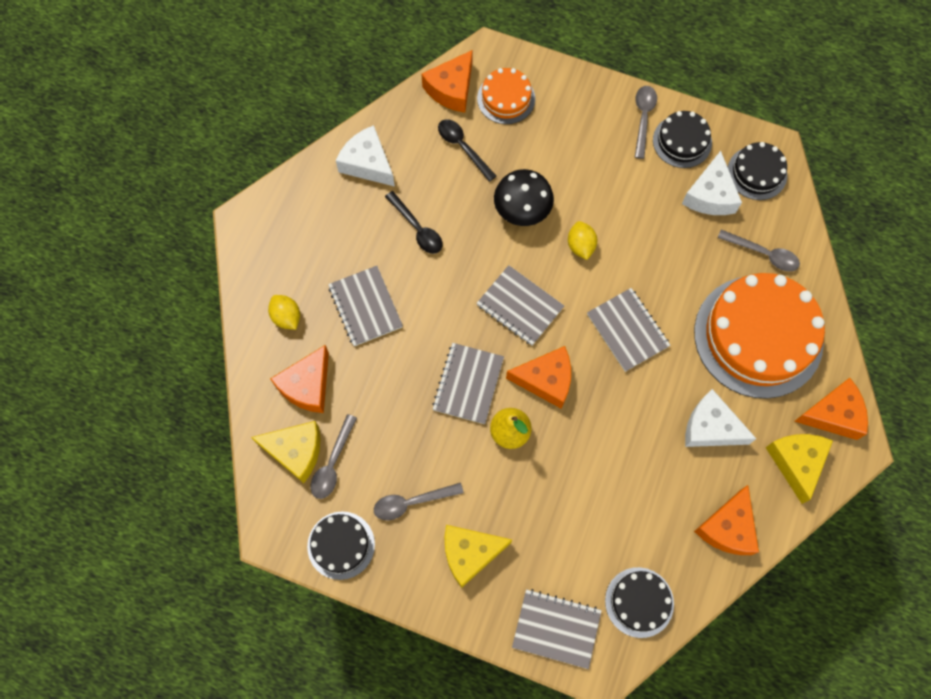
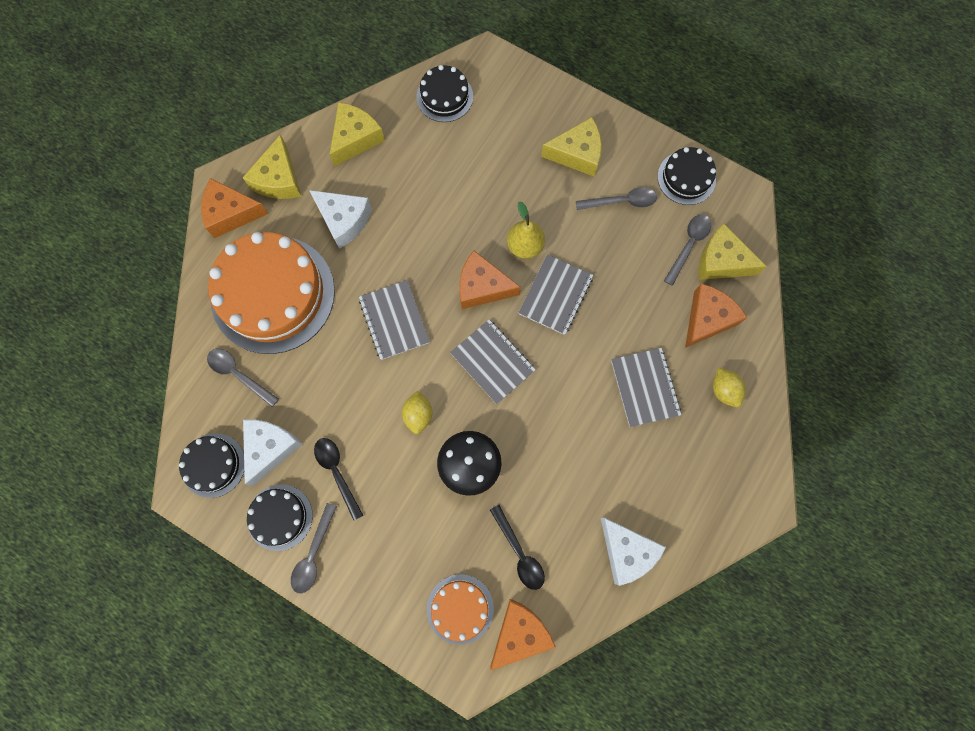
camera: 170 degrees left, 5 degrees up
(417, 228) = (582, 463): black spoon -> black spoon (337, 472)
(556, 629) = (516, 88): grey notebook -> none
(727, 528) = (355, 138): orange cheese -> yellow cheese

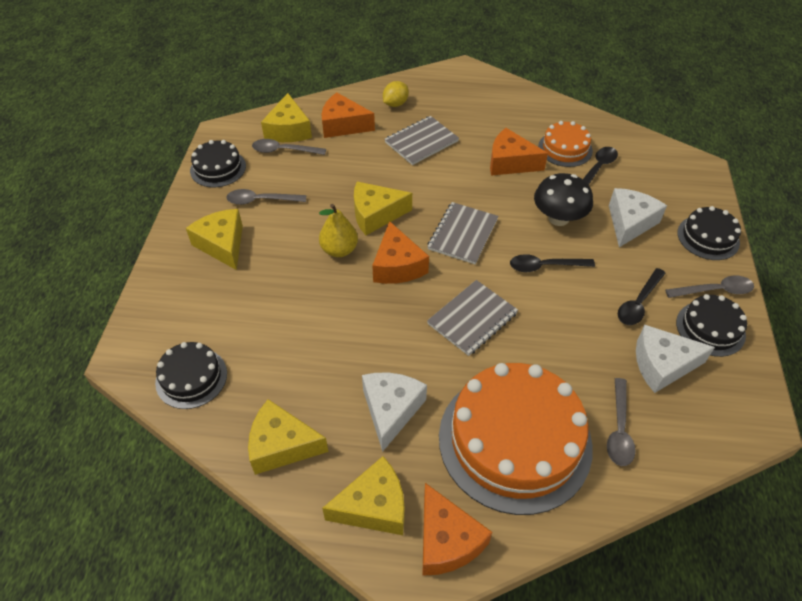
camera: 115 degrees left, 25 degrees down
(213, 465) = (718, 406): black cake -> black cake (708, 237)
(418, 415) = (545, 266): yellow lemon -> black spoon
(460, 608) = (664, 187): orange cake -> orange cake (565, 149)
(520, 633) = (649, 151): orange cheese -> orange cheese (510, 162)
(555, 295) = (376, 214): grey notebook -> yellow cheese
(621, 202) = (261, 200): grey spoon -> grey spoon turned 60 degrees counterclockwise
(626, 551) = (548, 118): white cheese -> white cheese (630, 223)

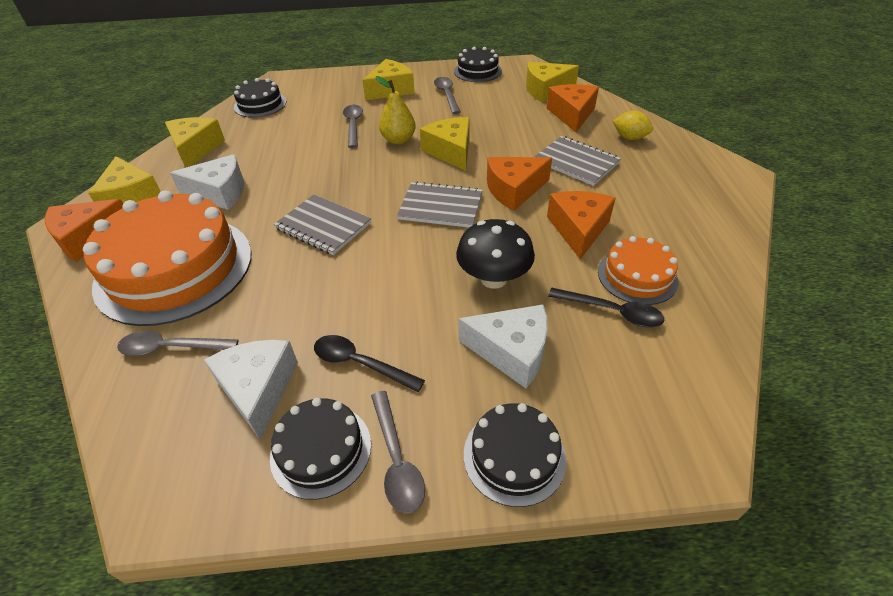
camera: 80 degrees right, 5 degrees down
(283, 150) = (516, 93): grey spoon -> grey spoon (353, 125)
(397, 266) = (386, 173): orange cheese -> orange cheese (514, 190)
(545, 266) = (407, 272): black spoon -> none

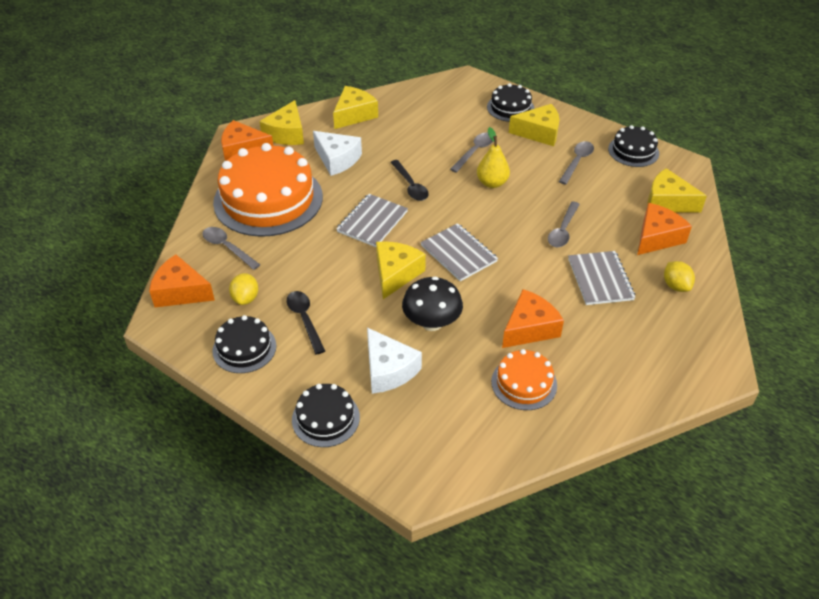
camera: 40 degrees right, 0 degrees up
(258, 389) = (245, 298): white cheese -> yellow lemon
(260, 104) = (430, 96): black cake -> black cake (510, 108)
(323, 226) = (372, 222): grey notebook -> grey notebook turned 45 degrees clockwise
(396, 460) = (271, 378): grey spoon -> grey spoon (563, 230)
(451, 151) = (518, 214): yellow cheese -> yellow cheese (396, 274)
(514, 190) = (523, 272): orange cheese -> orange cheese (181, 292)
(612, 312) = (476, 391): black spoon -> black spoon (410, 186)

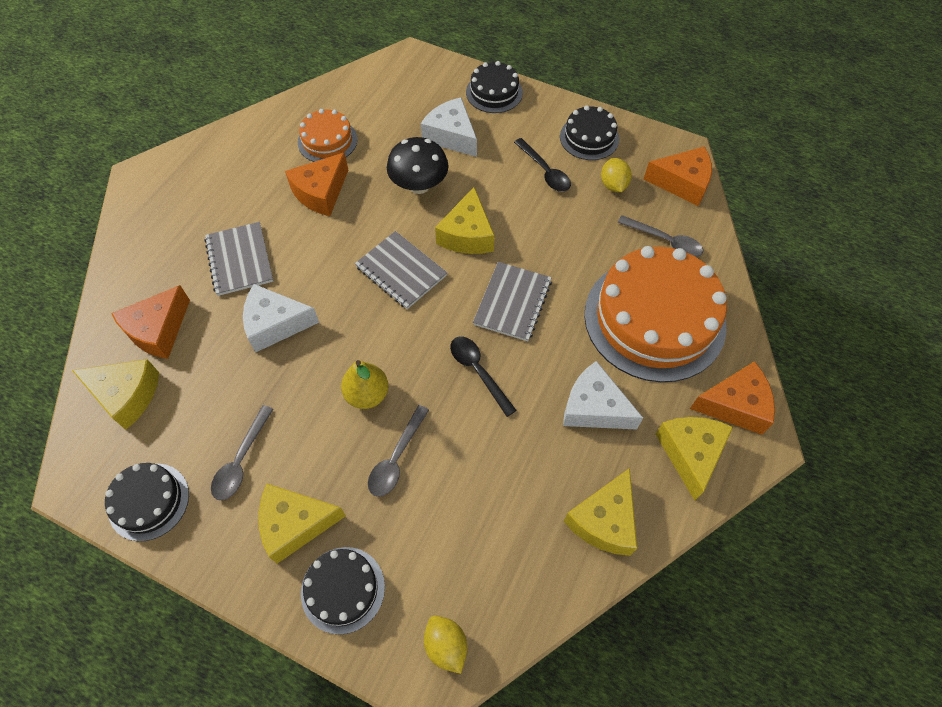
camera: 170 degrees right, 15 degrees up
(563, 230) = (275, 324): grey spoon -> white cheese
(676, 286) = (155, 263): yellow lemon -> yellow lemon (446, 645)

